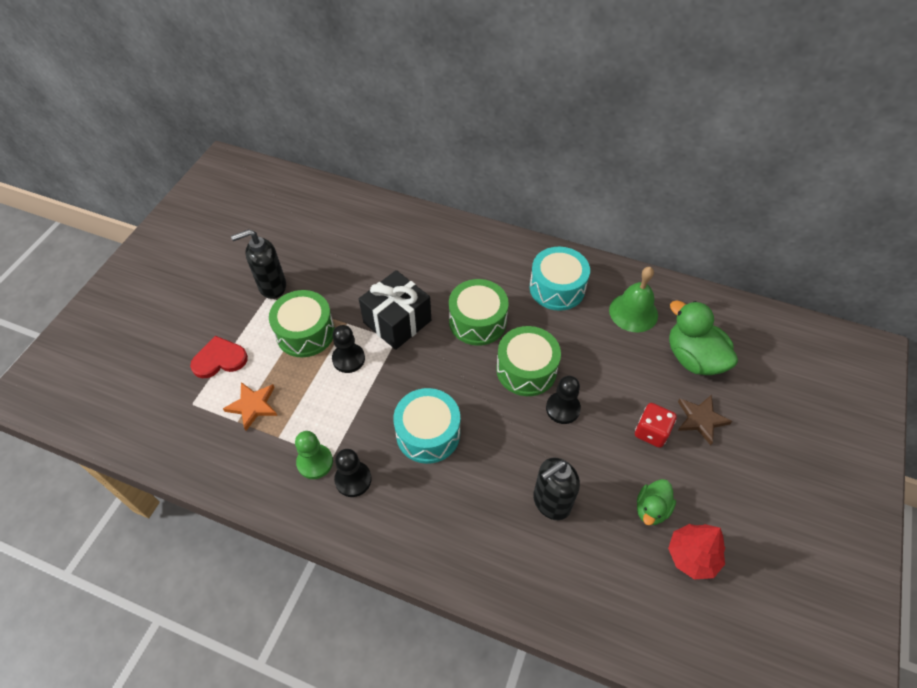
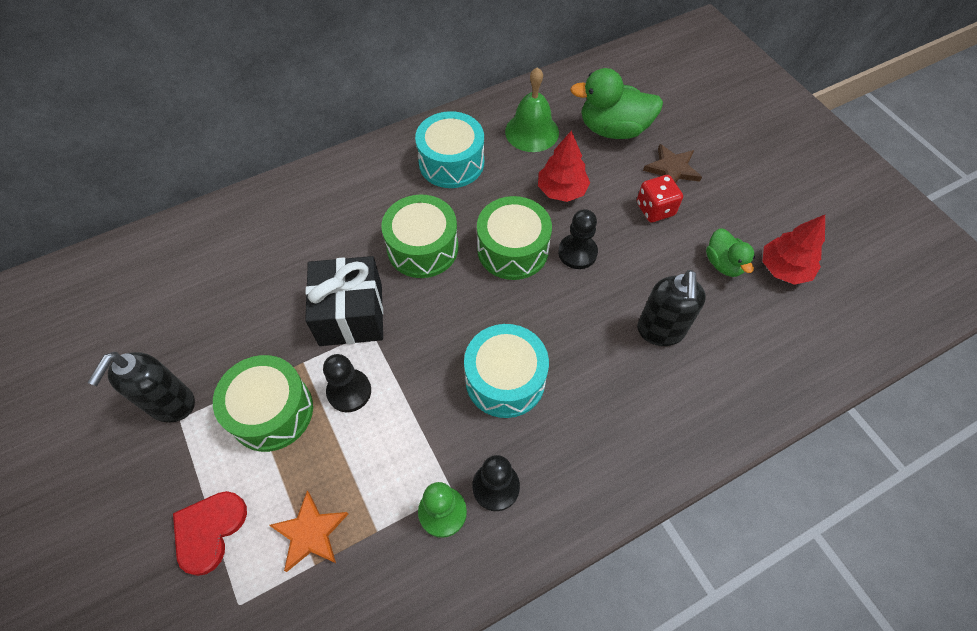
camera: 50 degrees left, 5 degrees up
(603, 364) = (562, 190): none -> red tree

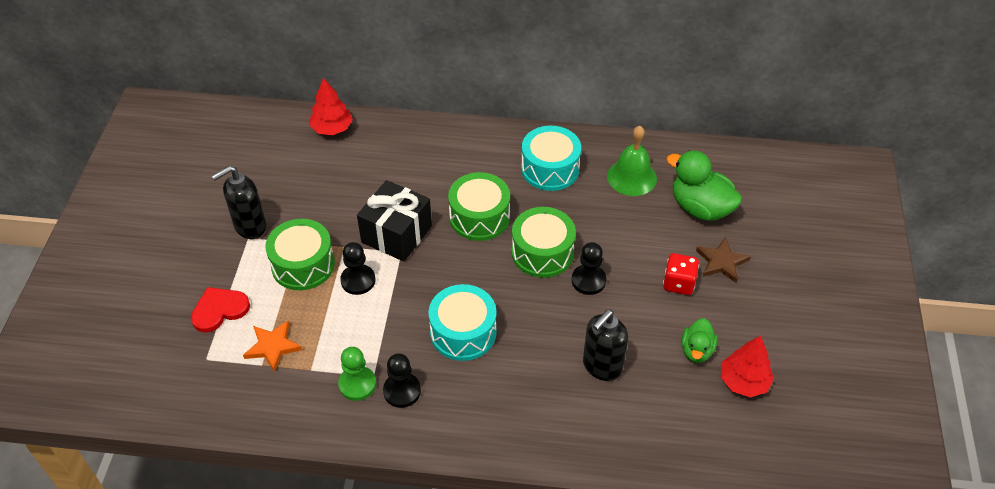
camera: 35 degrees right, 10 degrees down
(562, 190) = (616, 231): red tree -> red tree (332, 129)

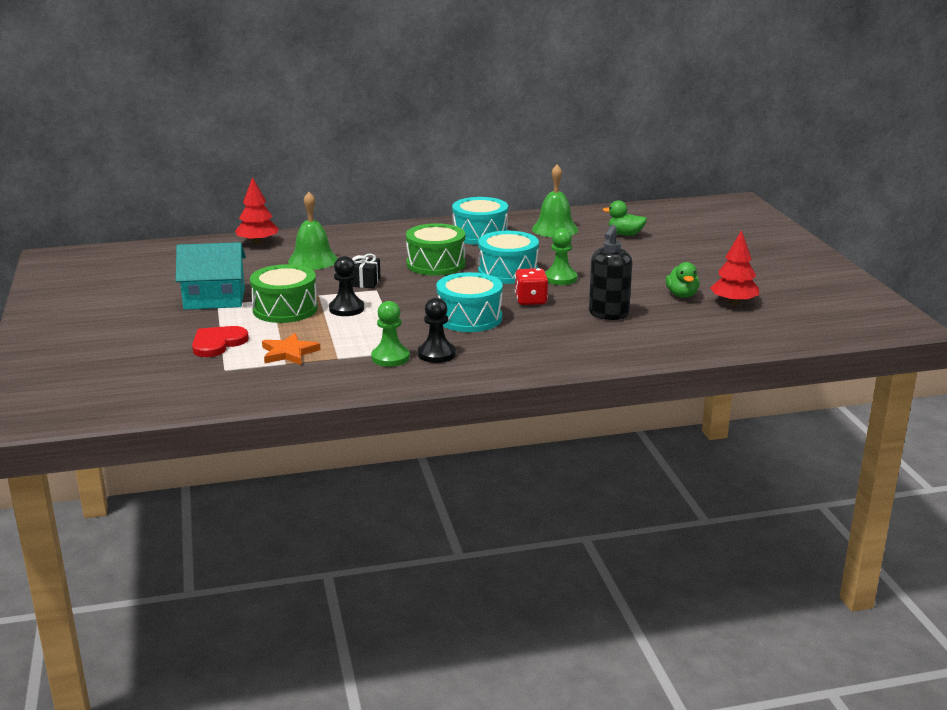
camera: 20 degrees left, 25 degrees down
(250, 227) = (214, 299): black soap dispenser -> turquoise house
(367, 177) = (313, 260): none -> green bell
(396, 234) = (364, 282): black gift -> black gift, size x0.51
(542, 252) = (508, 272): green drum -> turquoise drum
(588, 280) = (560, 278): black pawn -> green pawn
(678, 283) = (638, 269): red dice -> red dice (530, 300)
(700, 208) = (625, 234): green duck -> green duck, size x0.58
(721, 262) = (665, 254): brown star -> none

